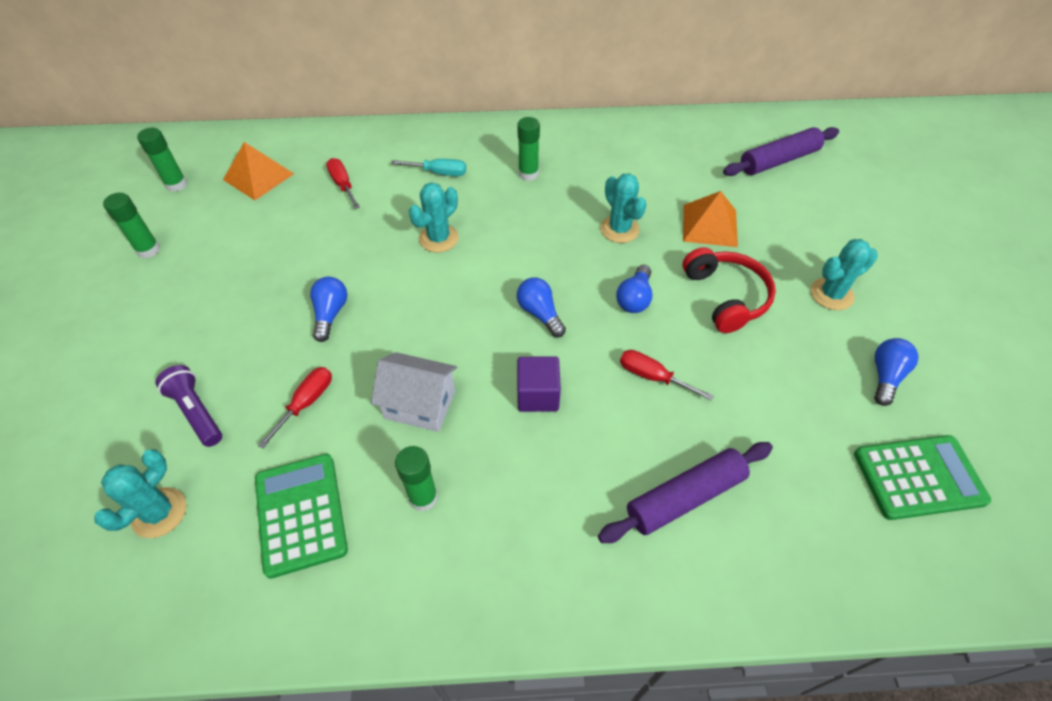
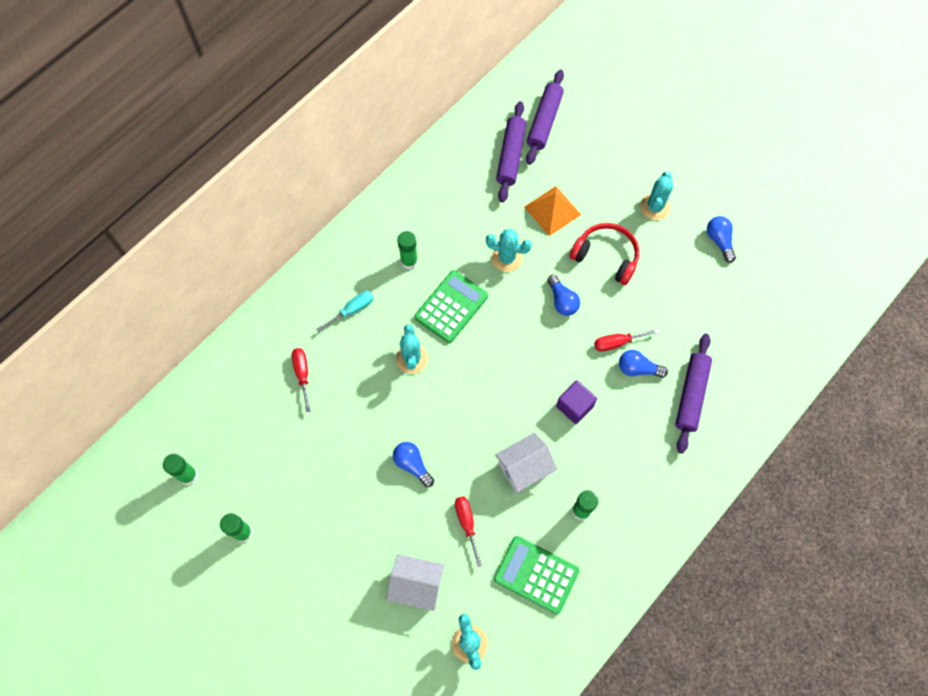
camera: 45 degrees left, 15 degrees up
(196, 412) = (417, 585): purple flashlight -> white house
(258, 176) = (236, 419): orange pyramid -> none
(343, 185) = (302, 374): red screwdriver -> red screwdriver turned 60 degrees clockwise
(540, 313) = (524, 357): blue light bulb -> blue light bulb (638, 369)
(714, 164) = (511, 156): none -> purple rolling pin
(919, 477) = (774, 289): green calculator -> green calculator (451, 307)

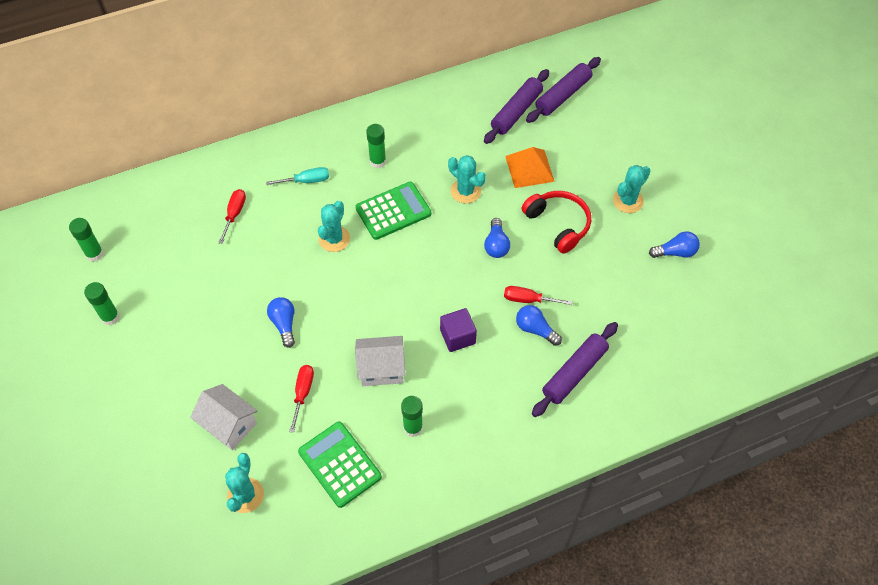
camera: 25 degrees right, 10 degrees down
(719, 241) = (675, 252): blue light bulb -> blue light bulb turned 75 degrees clockwise

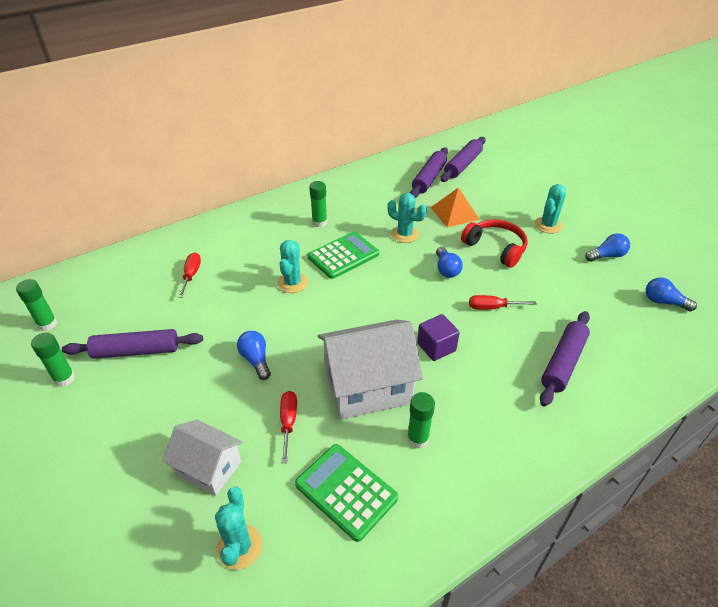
camera: 10 degrees left, 15 degrees down
(175, 297) = (136, 351): none -> purple rolling pin
(306, 181) = (257, 243): turquoise screwdriver -> none
(381, 369) = (367, 386): white house -> white house, size x1.66
(535, 329) = (509, 331): blue light bulb -> blue light bulb (663, 302)

